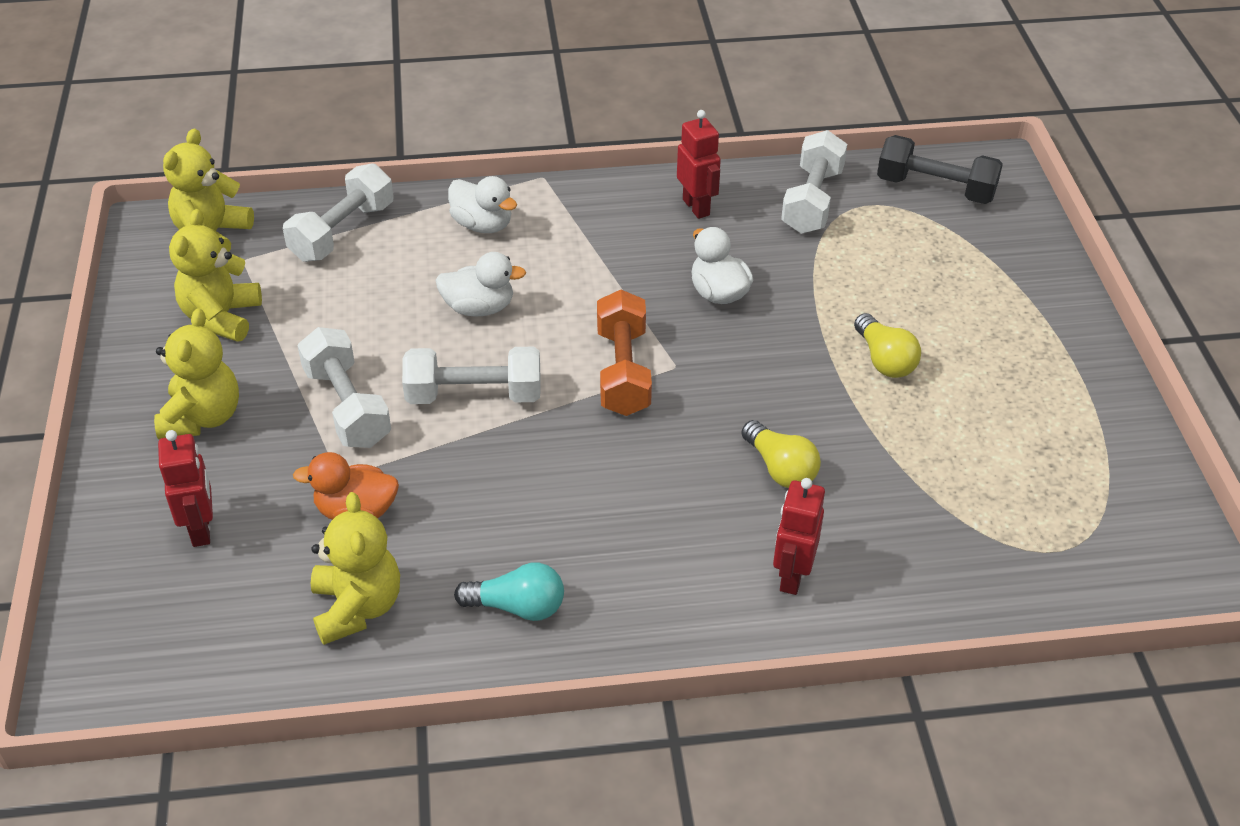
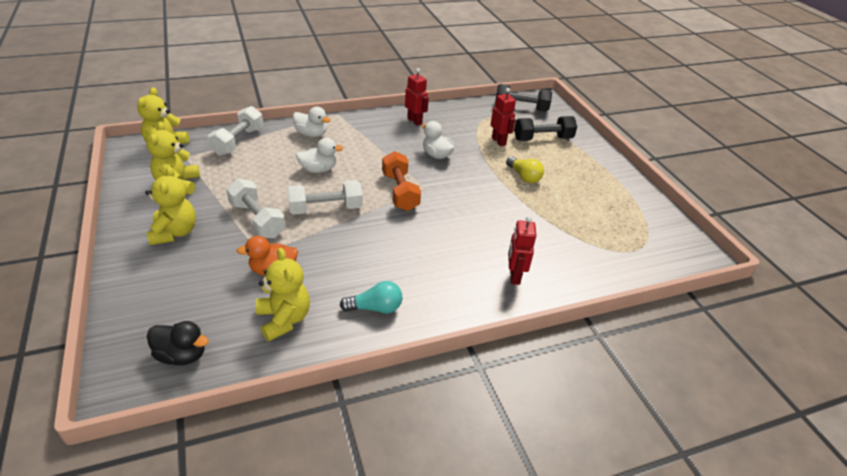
camera: 15 degrees left, 5 degrees down
(184, 648) = (182, 355): none -> black duck
(201, 529) = (183, 289): red robot -> red robot (499, 141)
(780, 468) = (491, 227): yellow light bulb -> none
(812, 201) = (467, 115): white dumbbell -> none
(956, 271) = (542, 139): none -> black dumbbell

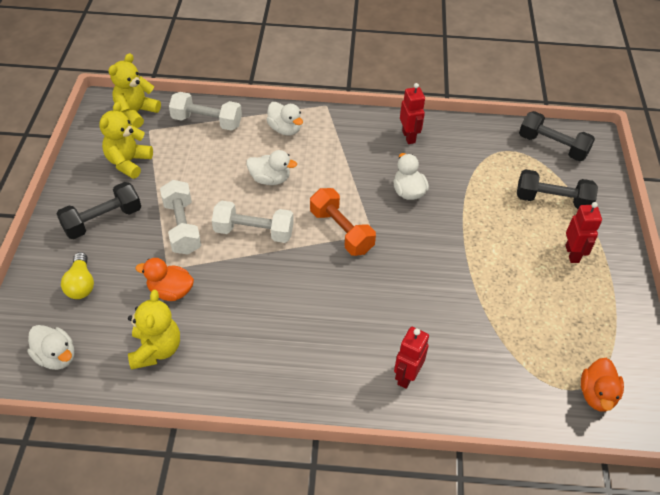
camera: 25 degrees right, 10 degrees up
(175, 232) = (103, 220): yellow teddy bear -> black dumbbell
(182, 355) = (56, 357): black duck -> white duck
(238, 142) = (207, 122): white dumbbell -> white dumbbell turned 60 degrees clockwise
(375, 308) = (244, 366): turquoise light bulb -> none
(400, 191) = (341, 231): orange dumbbell -> orange dumbbell turned 45 degrees counterclockwise
(499, 141) = (494, 190): red robot -> red robot (572, 254)
(524, 177) = (495, 249): yellow light bulb -> yellow light bulb (81, 284)
(654, 248) = (596, 395): none -> orange duck

